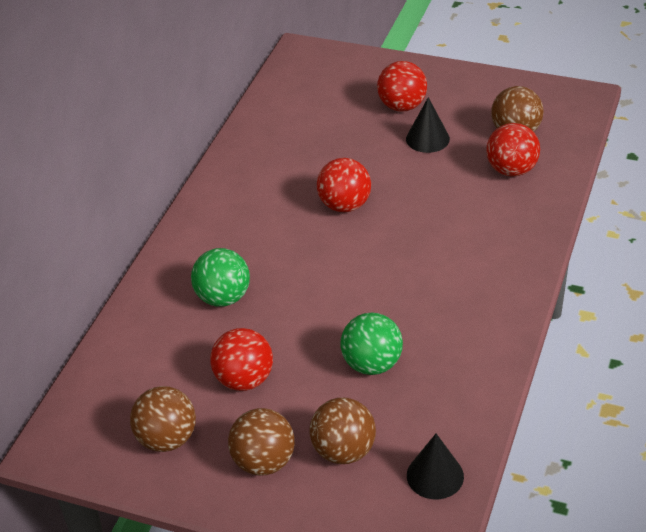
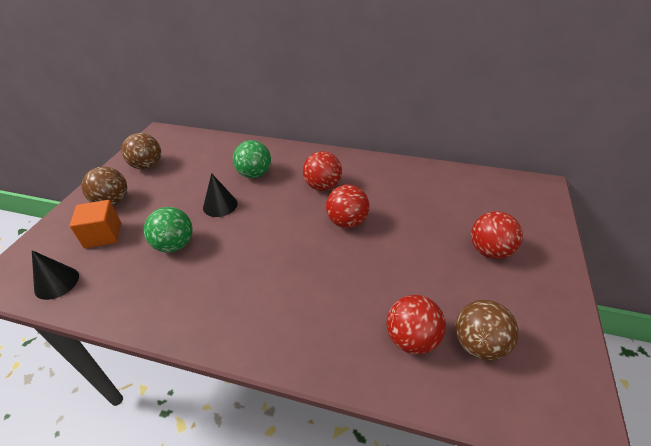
camera: 85 degrees right, 0 degrees up
(244, 380) = (181, 189): red ball -> red ball (322, 186)
(343, 451) = (103, 235): brown ball -> orange cube
(427, 139) = (446, 270): black cone -> black cone (220, 205)

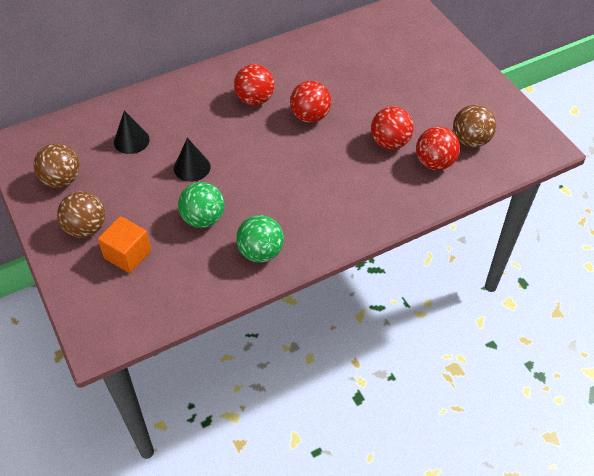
camera: 45 degrees left, 10 degrees up
(56, 282) = (151, 306): black cone -> black cone (131, 140)
(254, 174) = (181, 124): green ball -> green ball (260, 252)
(490, 251) = (423, 78): red ball -> red ball (390, 142)

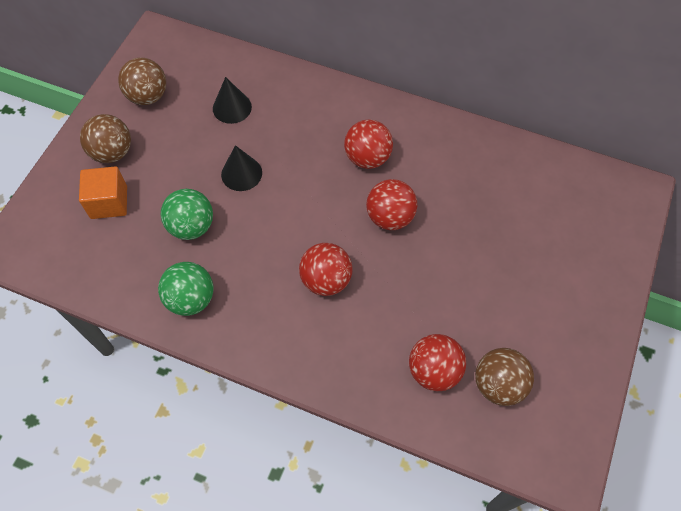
camera: 50 degrees right, 10 degrees up
(390, 142) = (422, 310): red ball -> red ball (326, 280)

